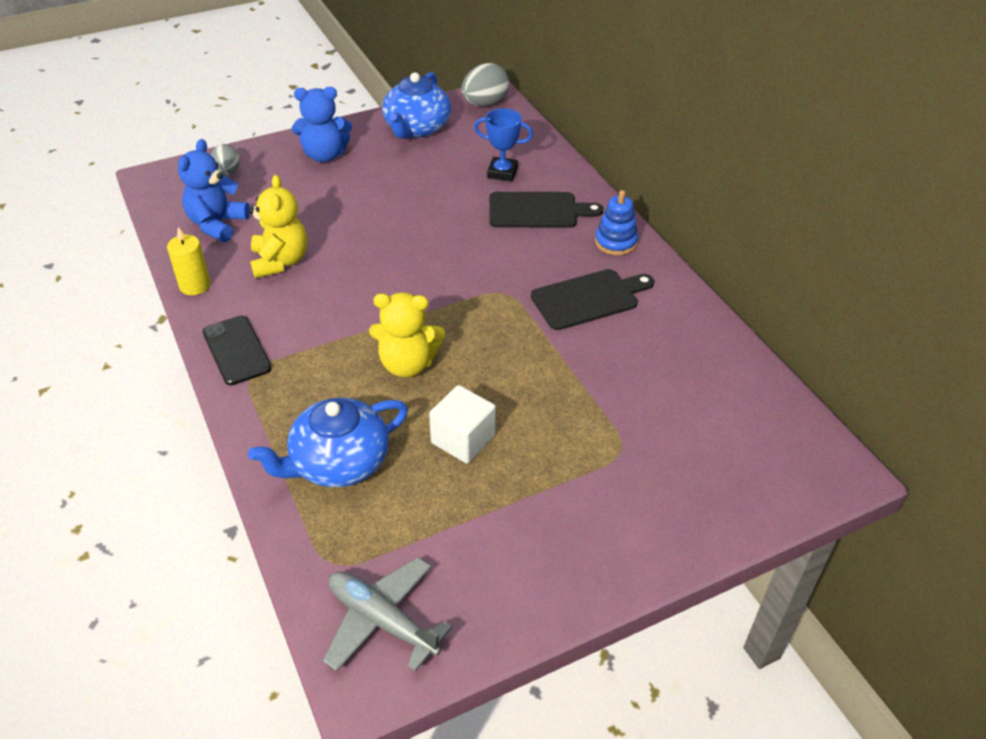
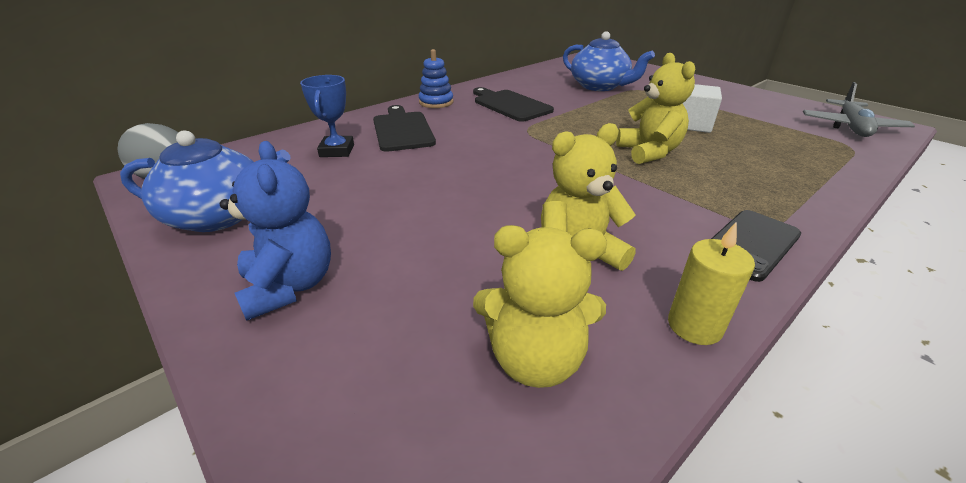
camera: 105 degrees left, 10 degrees down
(217, 224) = (535, 359): blue teddy bear -> yellow teddy bear
(227, 172) = (353, 414): grey egg -> none
(338, 463) = (780, 160): blue teapot -> blue teapot (600, 86)

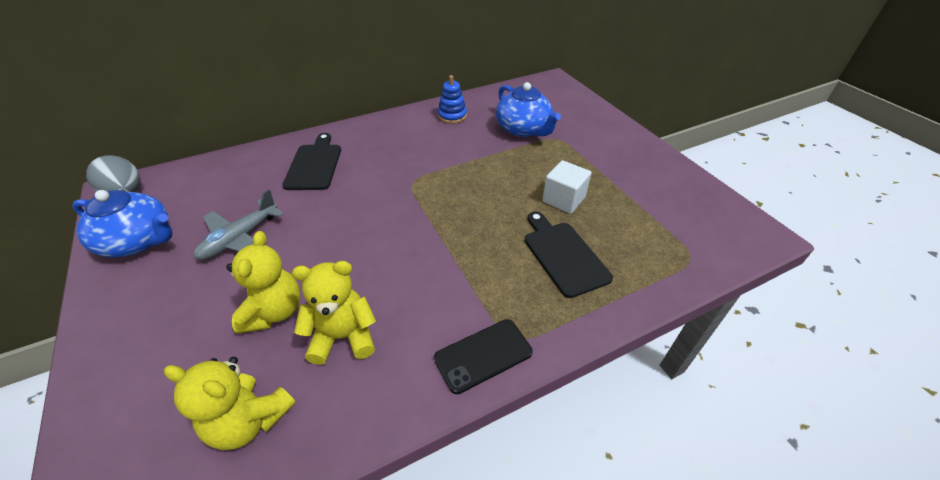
camera: 15 degrees right, 10 degrees up
(289, 286) = (145, 318): blue teddy bear -> none
(337, 151) = (251, 183): blue trophy -> none
(436, 102) = (364, 131): blue stacking toy -> blue stacking toy (452, 116)
(510, 105) = (423, 144): black cutting board -> black cutting board (563, 255)
(649, 152) = (493, 230): yellow teddy bear -> yellow teddy bear (274, 311)
(694, 326) = (372, 422): yellow candle -> none
(851, 127) = (720, 229): grey plane -> grey plane (240, 238)

